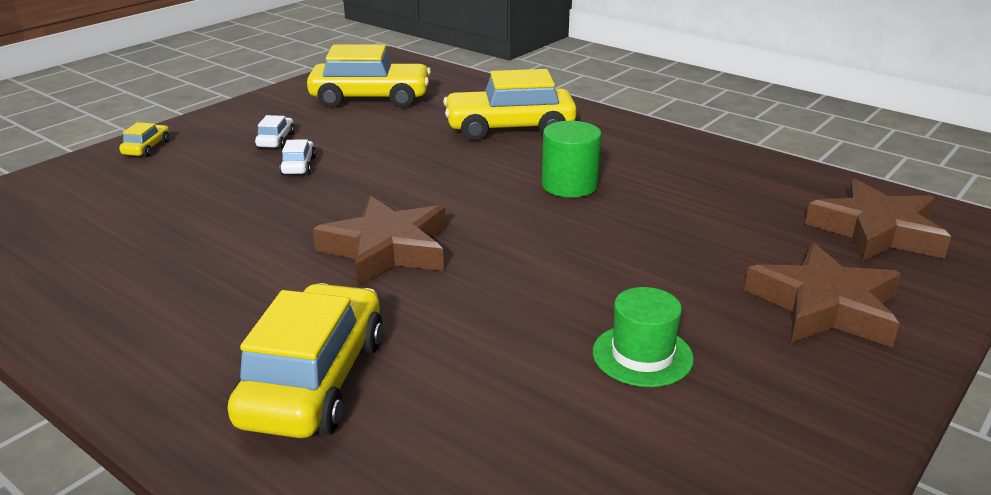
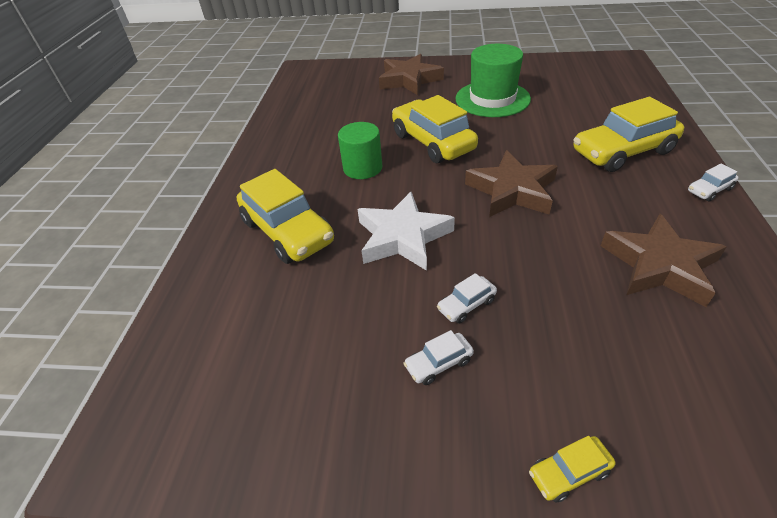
camera: 120 degrees left, 15 degrees up
(138, 389) = (709, 190): none -> white car
(370, 98) = (274, 367): yellow car -> yellow car (432, 142)
(418, 169) = (402, 237): none -> white star
(642, 355) = (492, 99): green hat -> green hat, size x1.71
(876, 231) = (329, 84): brown star -> brown star (659, 265)

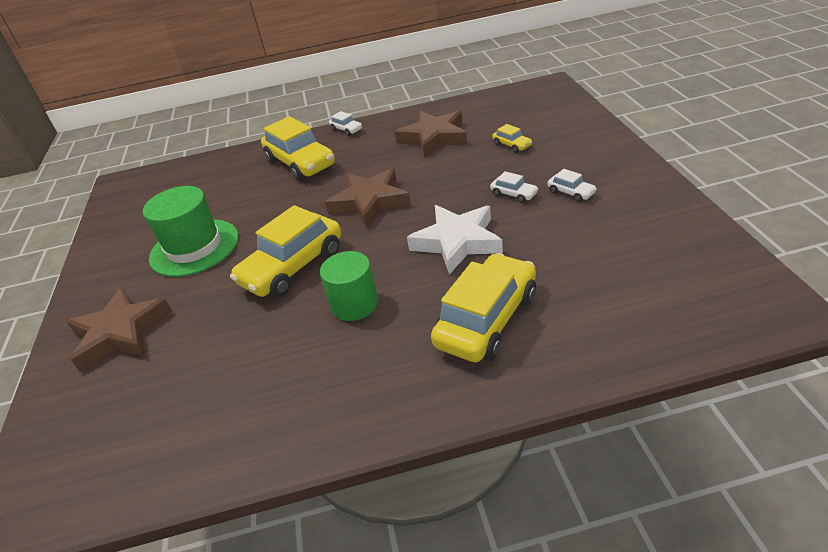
camera: 105 degrees left, 5 degrees down
(569, 472) = (601, 144): yellow car -> yellow car (512, 145)

